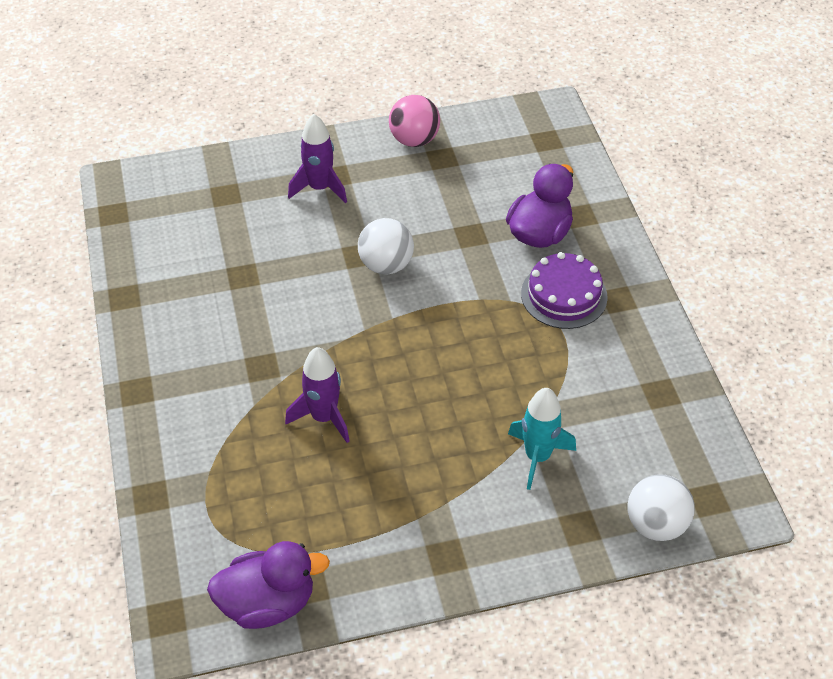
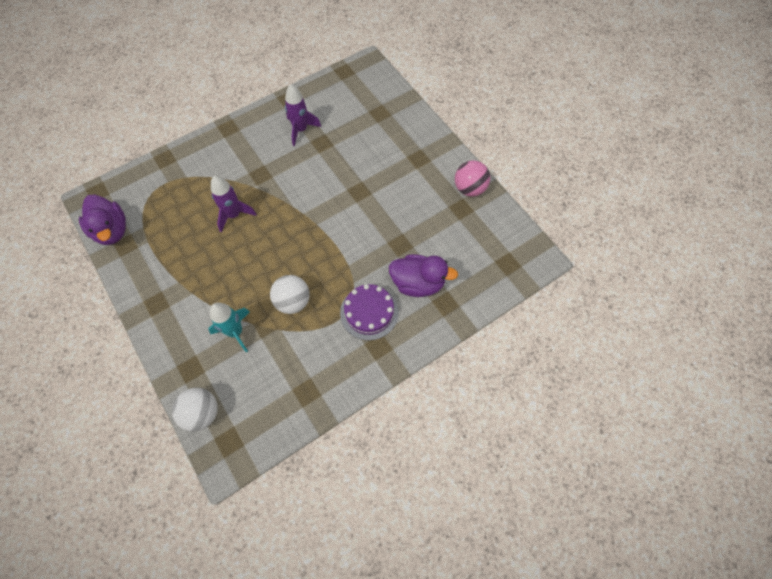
camera: 70 degrees right, 15 degrees up
(319, 188) = (404, 154): purple rocket -> purple rocket (300, 130)
(386, 265) = (356, 208): white ball -> white ball (293, 301)

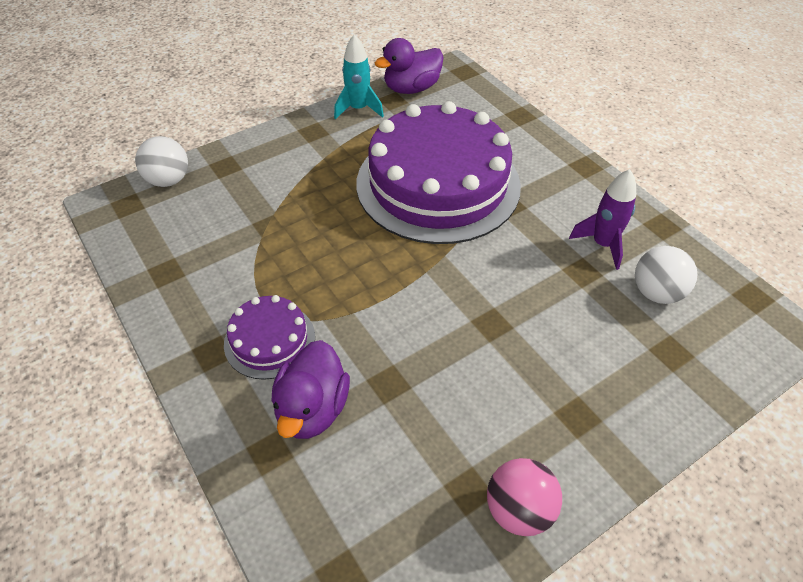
camera: 90 degrees right, 15 degrees down
(234, 215) = (438, 184): purple rocket -> purple cake
(235, 332) = (265, 199): turquoise rocket -> turquoise rocket (358, 109)
(293, 301) = (299, 251): white ball -> white ball (656, 292)

